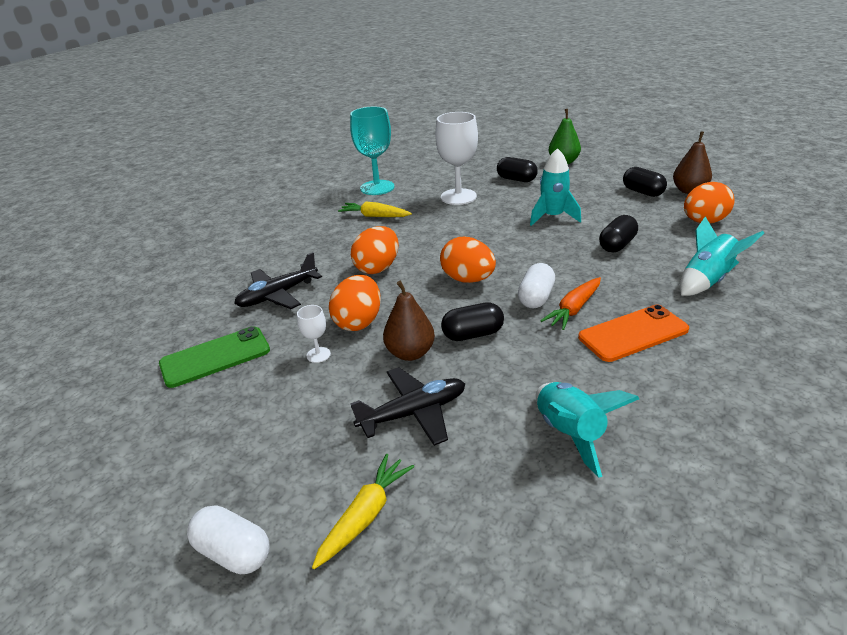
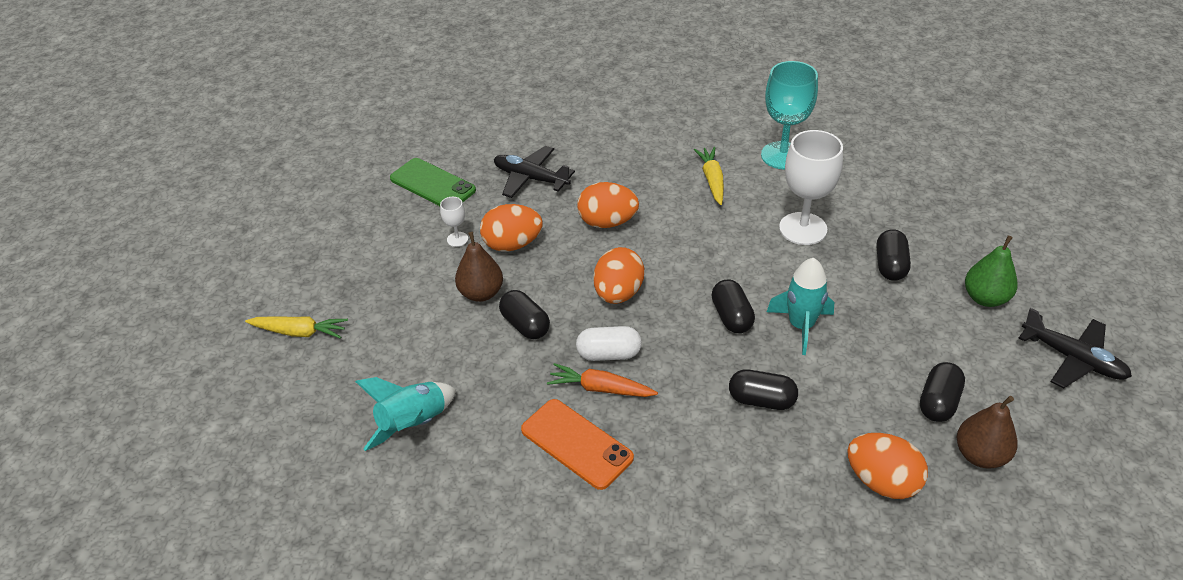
camera: 65 degrees right, 10 degrees up
(234, 552) = (257, 284): white capsule -> none
(414, 413) = (407, 322): black plane -> black plane (1073, 359)
(527, 239) = (731, 317): none -> black capsule
(707, 280) = (718, 498): turquoise rocket -> none

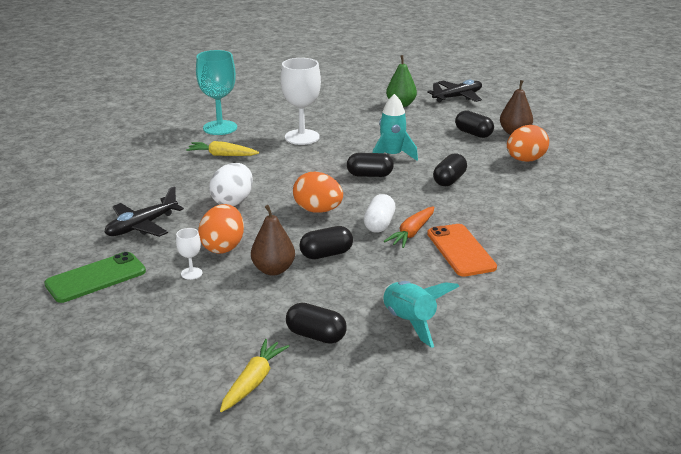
camera: 75 degrees left, 15 degrees down
(576, 444) = (460, 250): orange phone -> orange phone turned 75 degrees counterclockwise
(607, 222) = (233, 201): orange egg -> white egg
(890, 265) = (356, 121): black capsule -> black capsule (316, 335)

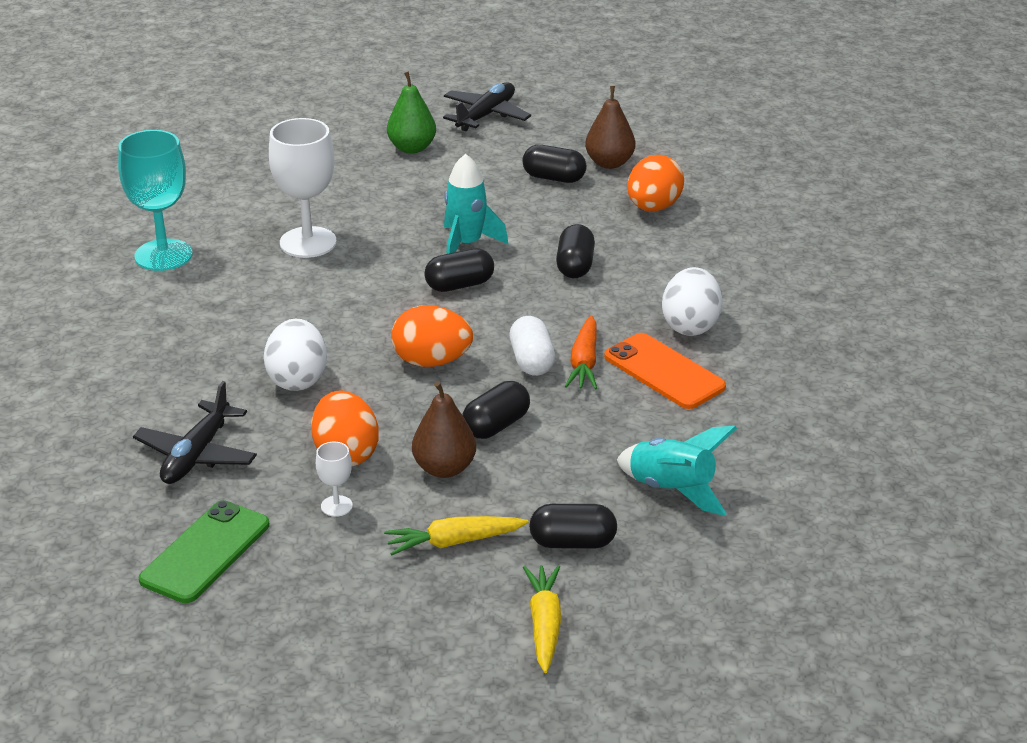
camera: 25 degrees left, 5 degrees up
(222, 155) = (211, 304): yellow carrot -> yellow carrot (454, 542)
(499, 228) = (690, 325): none -> white egg

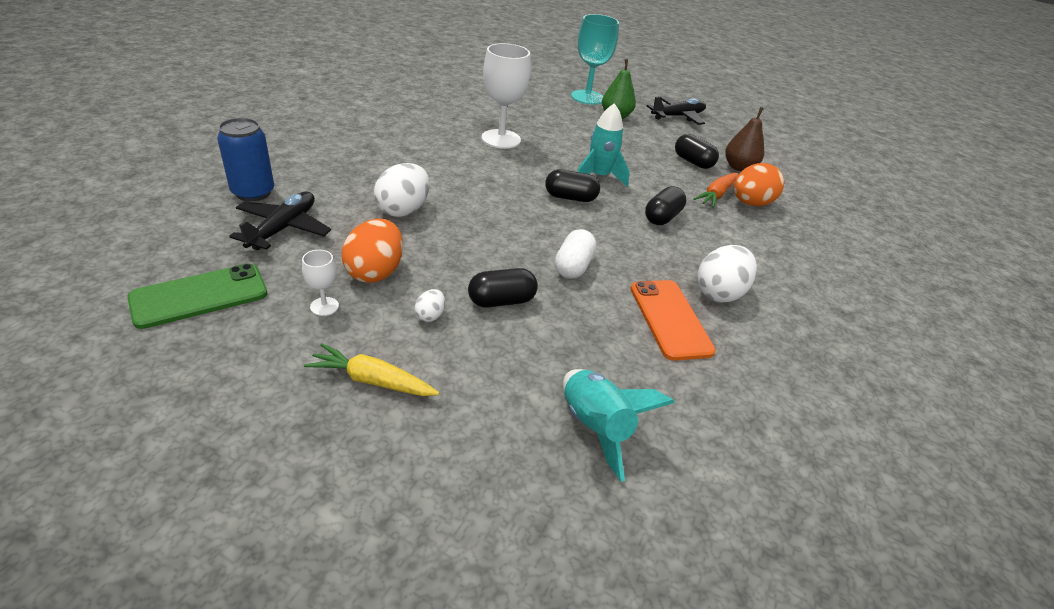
camera: 25 degrees right, 5 degrees up
(109, 434) = (253, 192): none -> blue can
(163, 255) = (412, 115): turquoise goblet -> turquoise goblet (587, 97)
(196, 455) = (283, 228): black plane -> black plane turned 150 degrees clockwise
(432, 361) = (502, 236): orange egg -> none
(444, 468) = (430, 315): brown pear -> white egg
(544, 625) = (359, 508): yellow carrot -> none
(572, 543) = (464, 433): black capsule -> none
(584, 362) = (612, 284): orange carrot -> orange carrot (716, 195)

